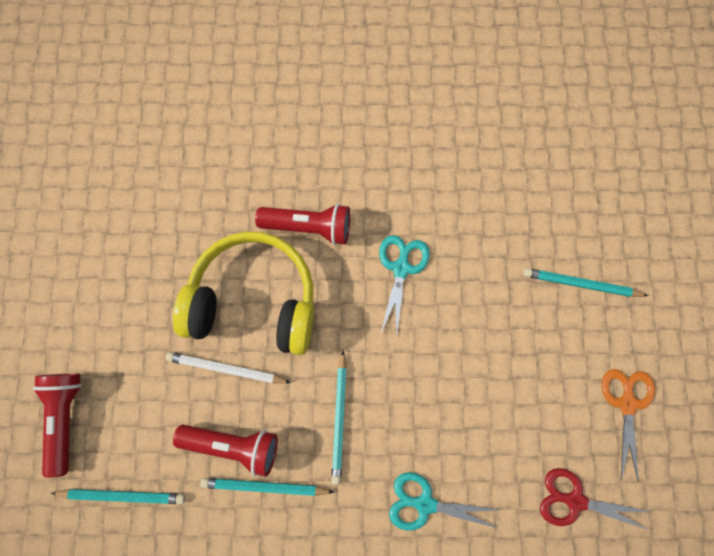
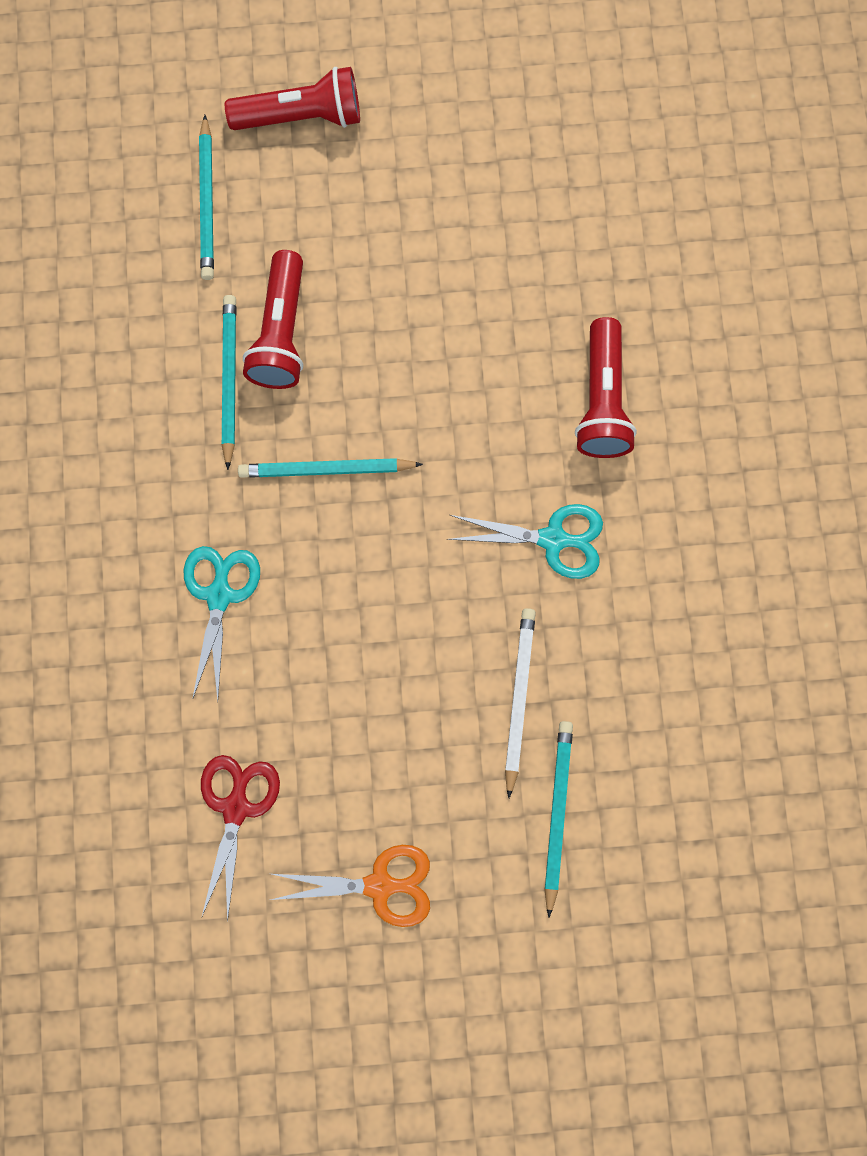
camera: 85 degrees right, 0 degrees up
(226, 369) = (383, 311): white pencil -> white pencil (518, 699)
(254, 300) = (484, 336): yellow headphones -> none

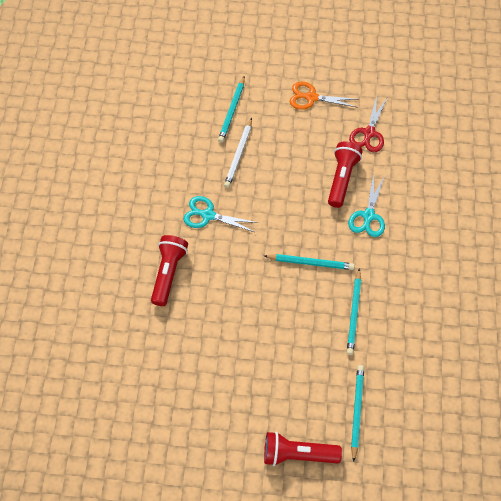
camera: 170 degrees left, 15 degrees down
(281, 333) = (324, 333): red flashlight -> red flashlight (342, 178)

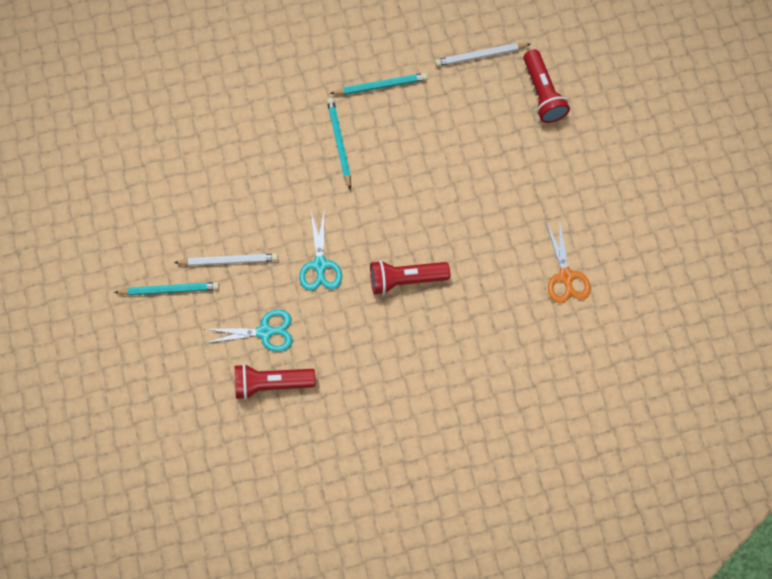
camera: 110 degrees left, 10 degrees up
(311, 97) = (121, 207): orange scissors -> orange scissors (566, 276)
(342, 178) = (223, 142): red flashlight -> red flashlight (271, 383)
(357, 411) = (480, 56): turquoise pencil -> white pencil
(368, 216) = (261, 103): turquoise scissors -> turquoise scissors (265, 332)
(369, 133) = (152, 132): red scissors -> none

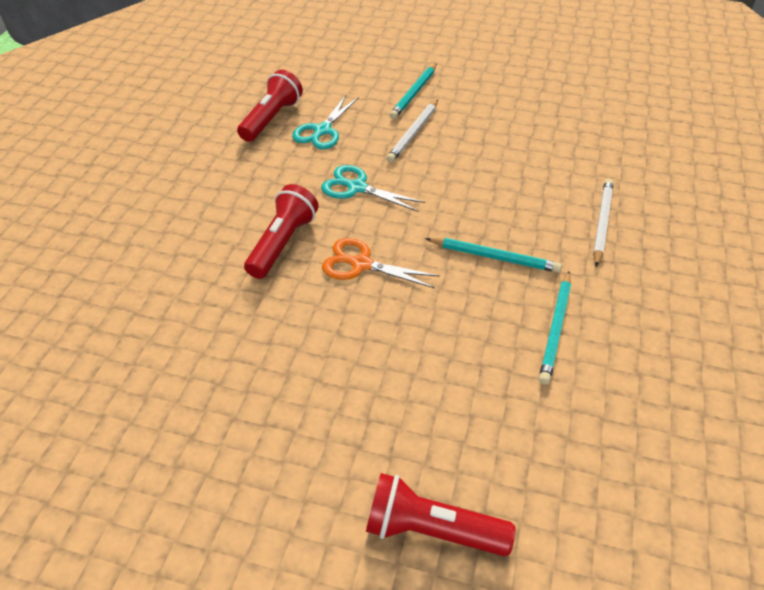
camera: 120 degrees right, 25 degrees down
(480, 56) = (548, 474): white pencil -> white pencil (602, 223)
(566, 276) = (140, 396): orange scissors -> orange scissors (361, 264)

